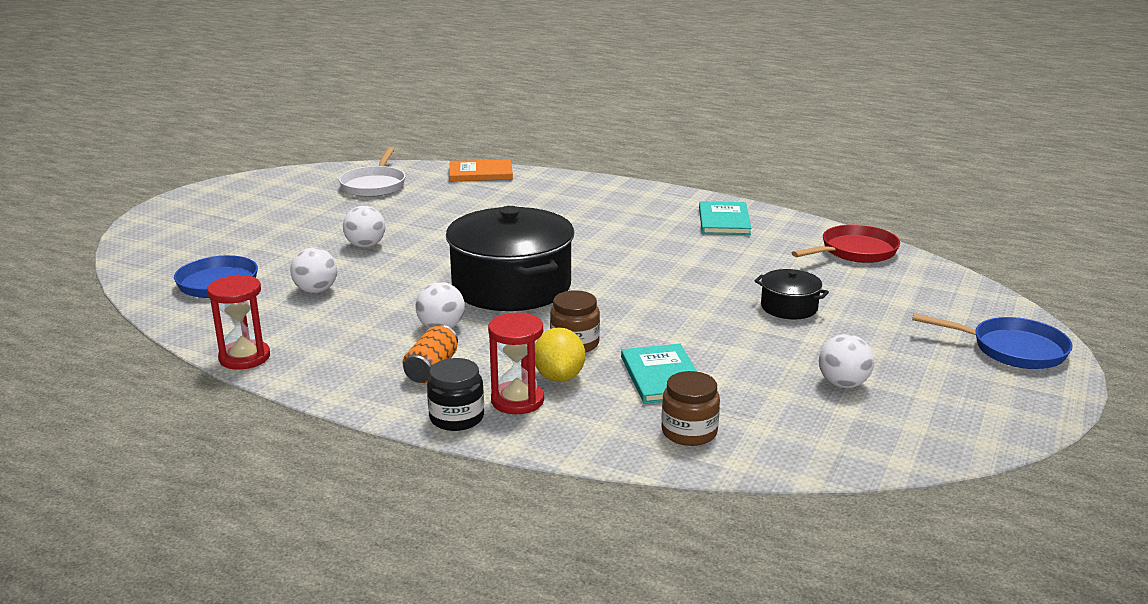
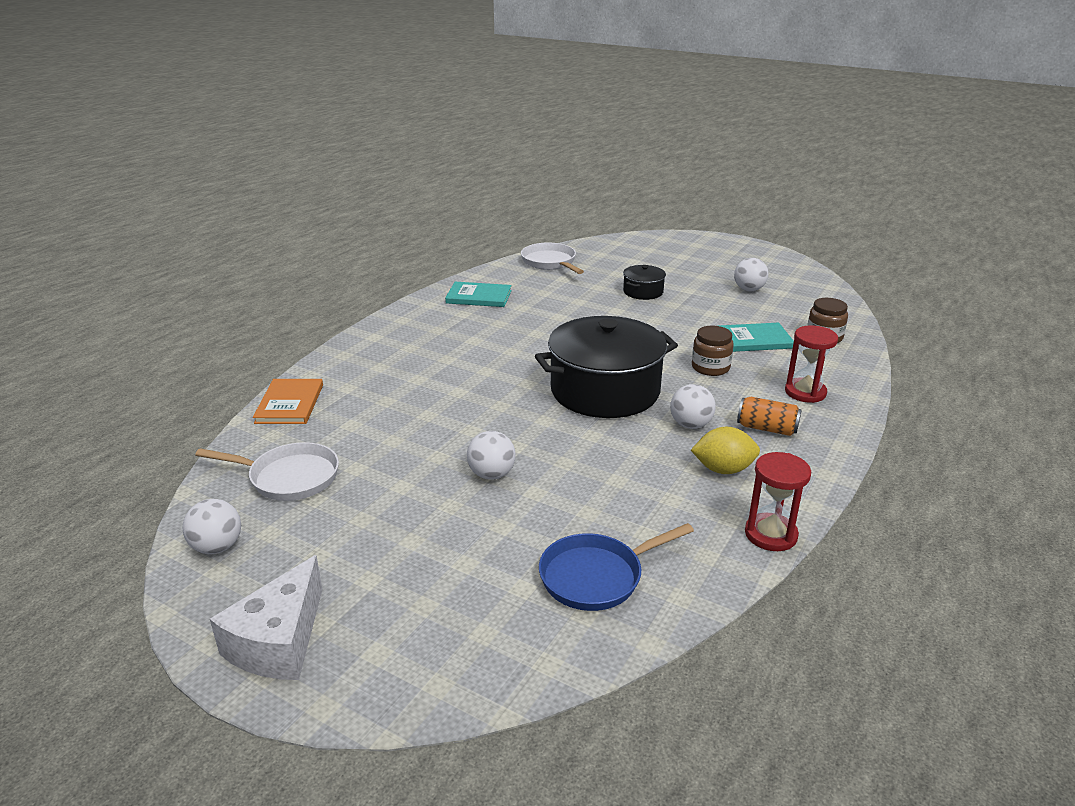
camera: 85 degrees left, 5 degrees up
(201, 203) = (279, 641): none -> white cheese
(316, 290) = (611, 501): white ball -> white ball (217, 547)
(456, 418) = (839, 417): black jar -> none
(559, 377) = (765, 375): yellow lemon -> yellow lemon (723, 469)
(855, 251) = (550, 262): red pan -> white pan
(1012, 349) = (695, 245): blue pan -> none

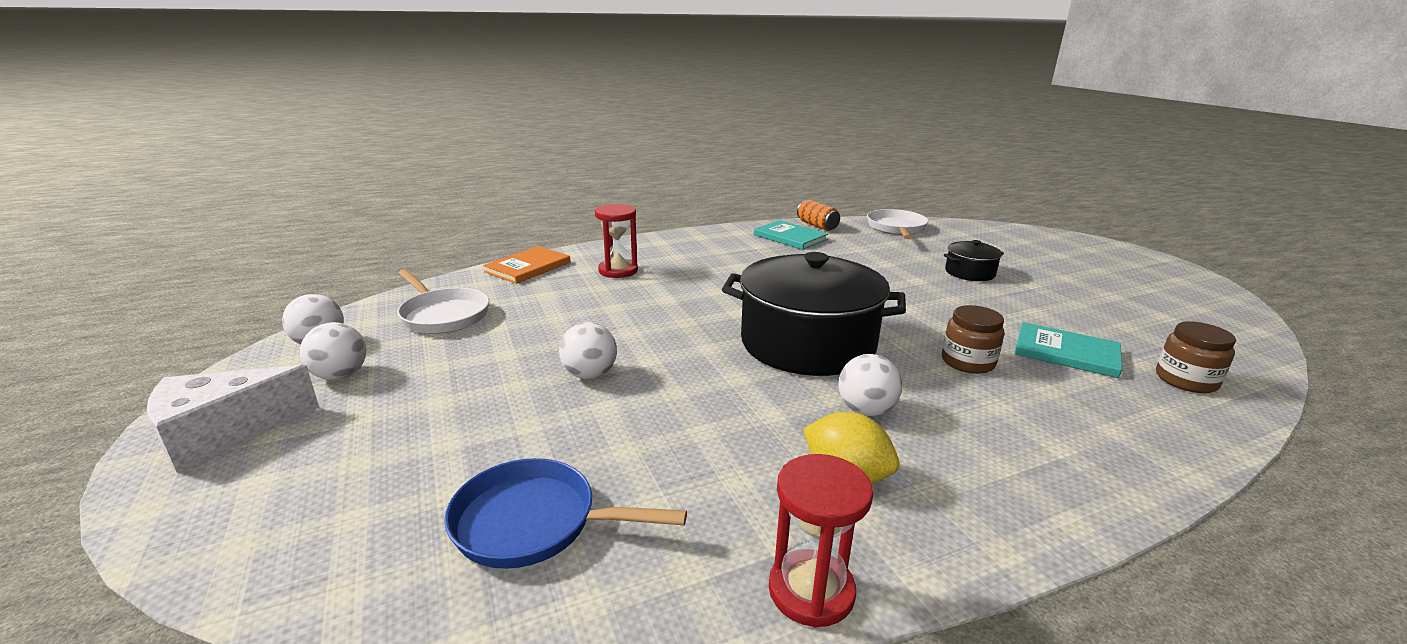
camera: 35 degrees right, 5 degrees down
(749, 289) = (1117, 303): white ball -> white ball (340, 375)
(767, 428) = (969, 453): orange can -> orange can (817, 226)
(805, 392) = (1081, 433): red hourglass -> red hourglass (618, 271)

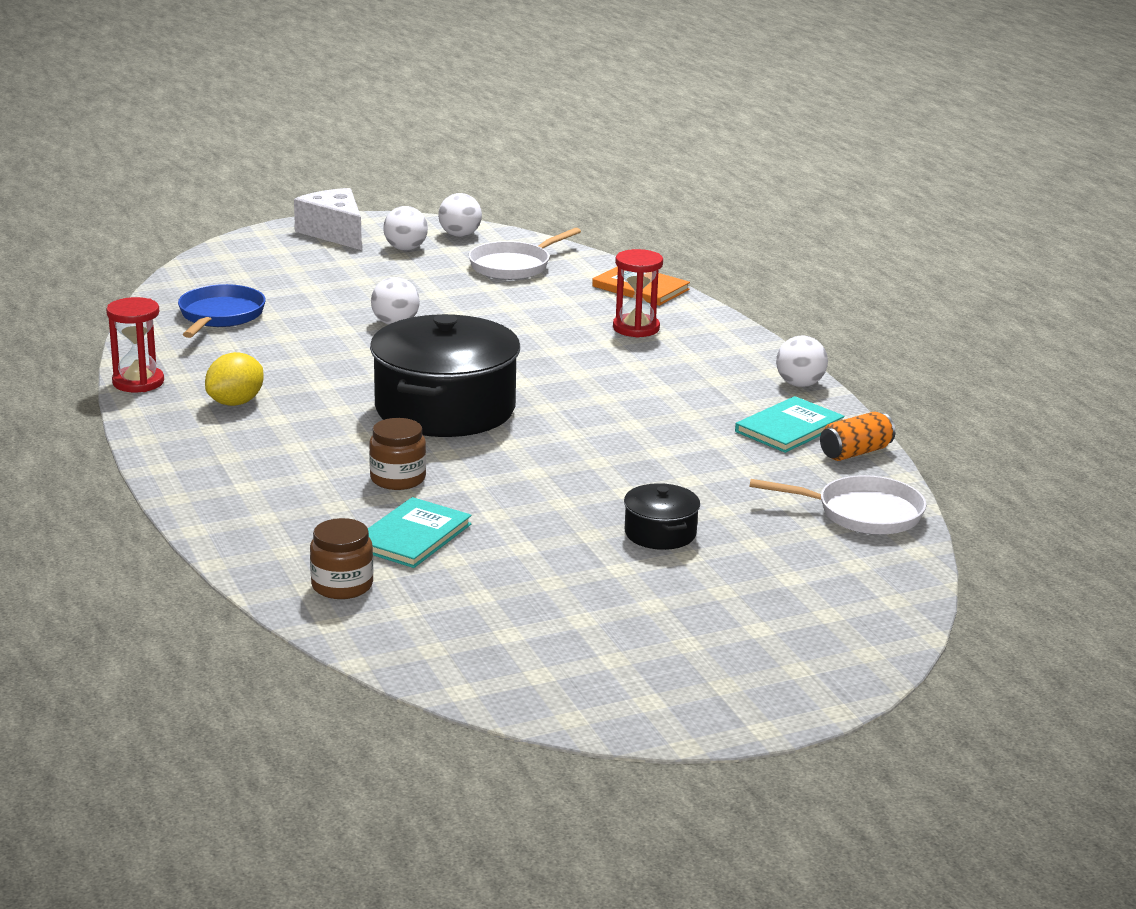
camera: 90 degrees right, 0 degrees up
(866, 410) = (319, 420): white ball -> white ball (800, 384)

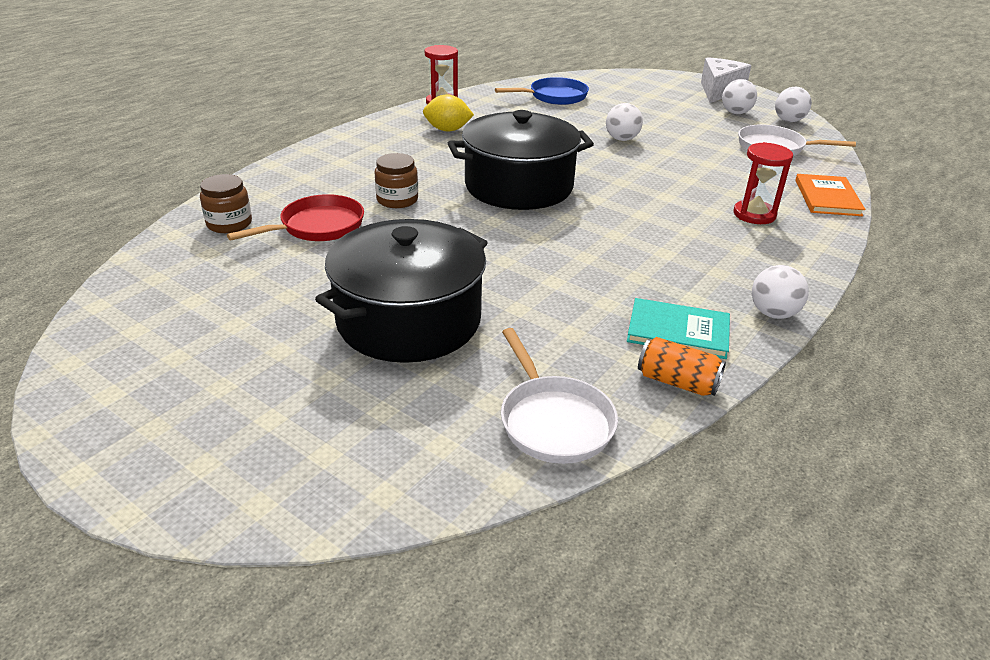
camera: 60 degrees right, 10 degrees up
(412, 536) = (317, 227): turquoise book -> red pan
(660, 533) = (409, 320): black pot -> black pot, size x2.19

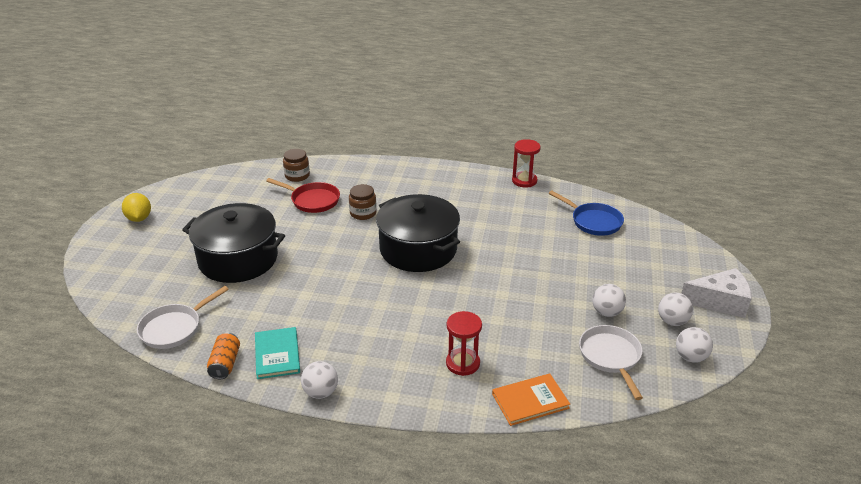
camera: 65 degrees right, 0 degrees up
(447, 130) = (479, 197): yellow lemon -> yellow lemon (139, 218)
(621, 139) = (542, 272): white ball -> white ball (606, 312)

